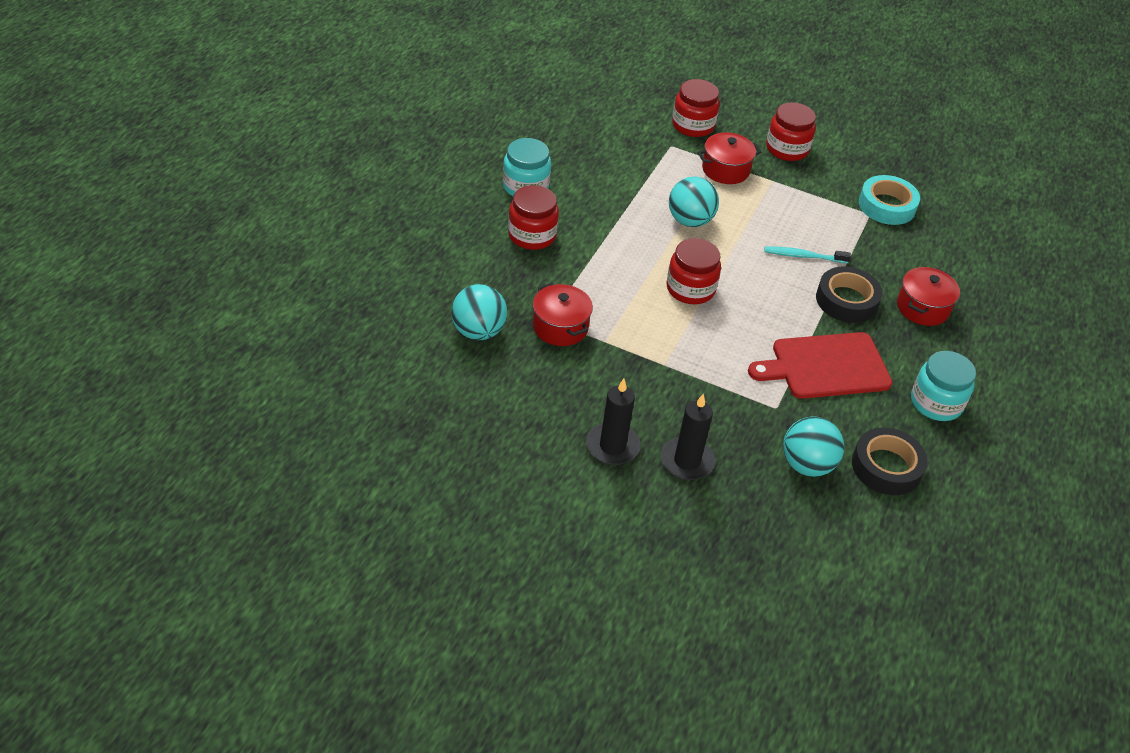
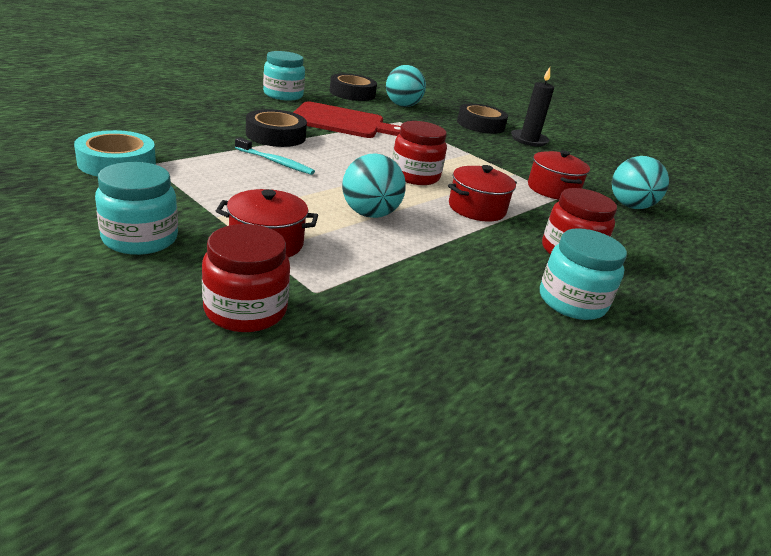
camera: 160 degrees left, 15 degrees down
(687, 461) = (480, 125): black candle -> black tape
(787, 149) = (140, 239): red jar -> turquoise jar
(922, 308) = (215, 117): red pot -> red pot (477, 208)

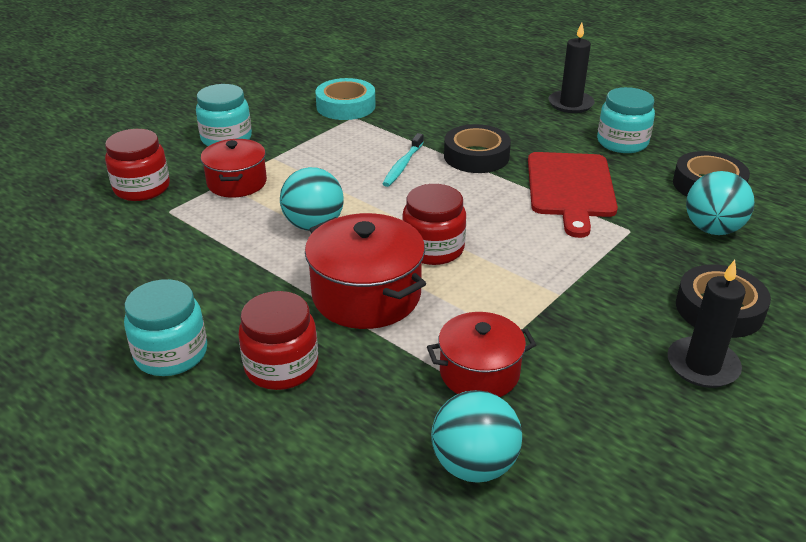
camera: 90 degrees right, 5 degrees up
(207, 91) = (570, 104): none -> black candle
(477, 208) = (366, 295): red pot -> red pot, size x1.52

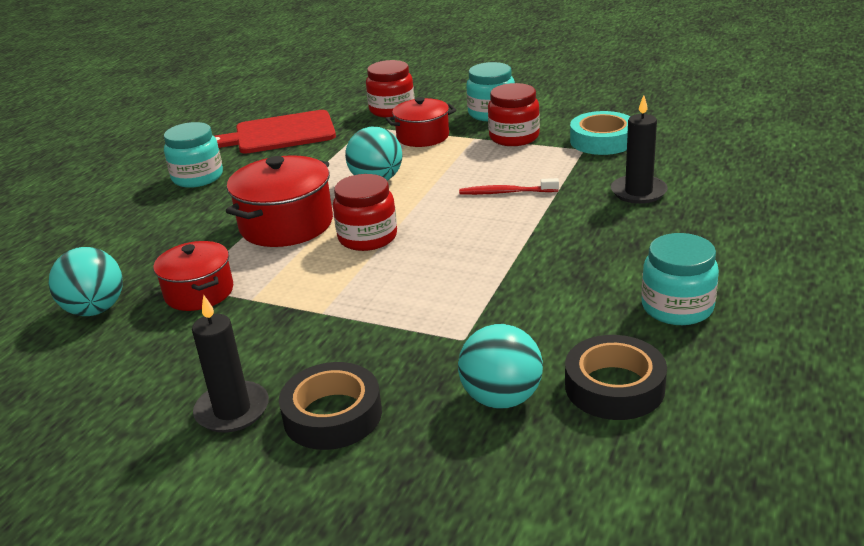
camera: 75 degrees right, 5 degrees down
(281, 366) = (191, 215): red jar -> red jar (514, 137)
(402, 165) = (506, 192): turquoise toothbrush -> red toothbrush
(476, 156) = (557, 224): black tape -> none
(570, 104) = (750, 256): black candle -> black candle (638, 192)
(570, 188) = (530, 288): red cutting board -> red cutting board (280, 133)

